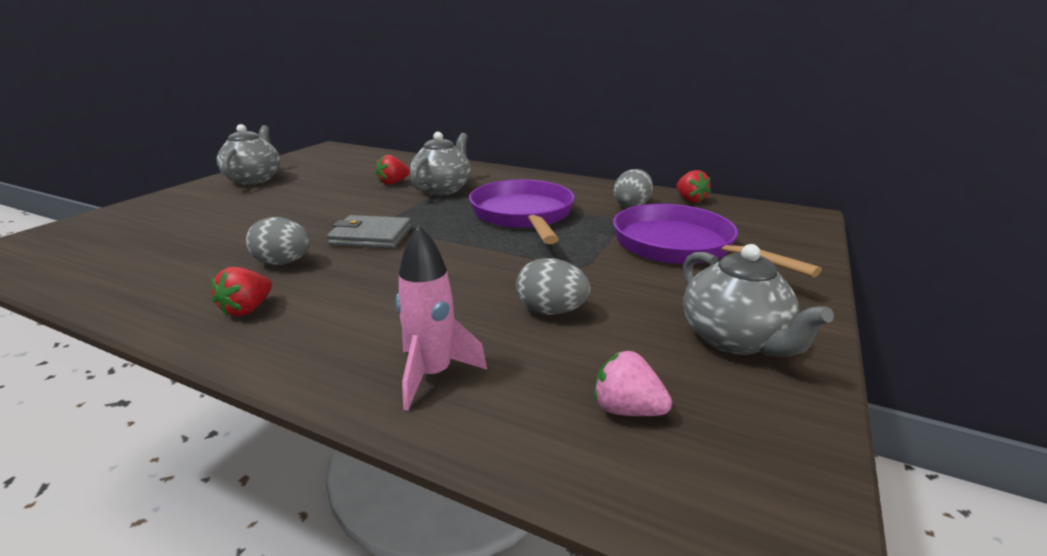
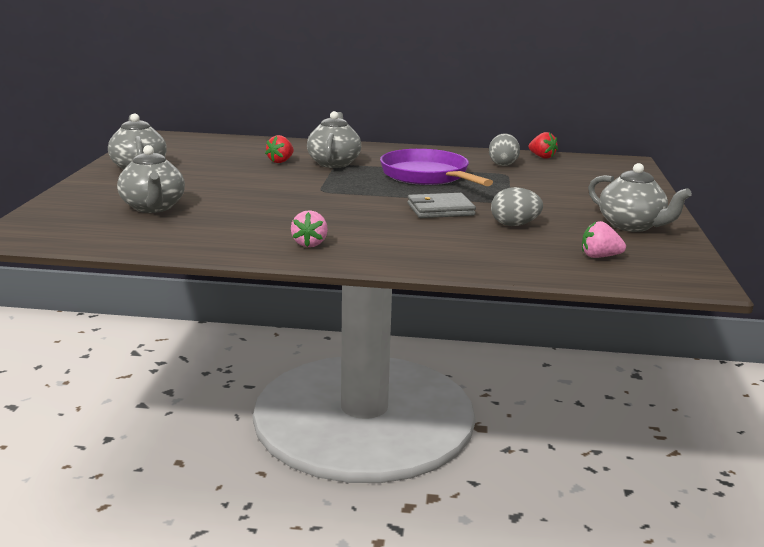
camera: 20 degrees left, 5 degrees down
(181, 229) = (153, 207): none -> grey teapot
(247, 309) = (310, 244): red strawberry -> pink strawberry
(283, 263) = (286, 219): grey egg -> none
(371, 236) = (327, 198): grey wallet -> grey wallet (440, 209)
(433, 374) = (480, 257): pink rocket -> none
(680, 247) = (561, 186): purple pan -> none

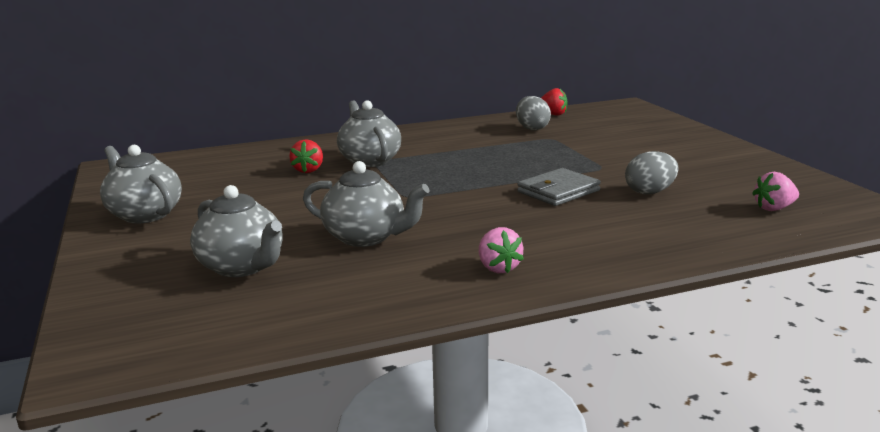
camera: 25 degrees left, 0 degrees up
(428, 176) = (486, 156): purple pan -> none
(631, 226) = (741, 169): grey teapot -> grey teapot (366, 237)

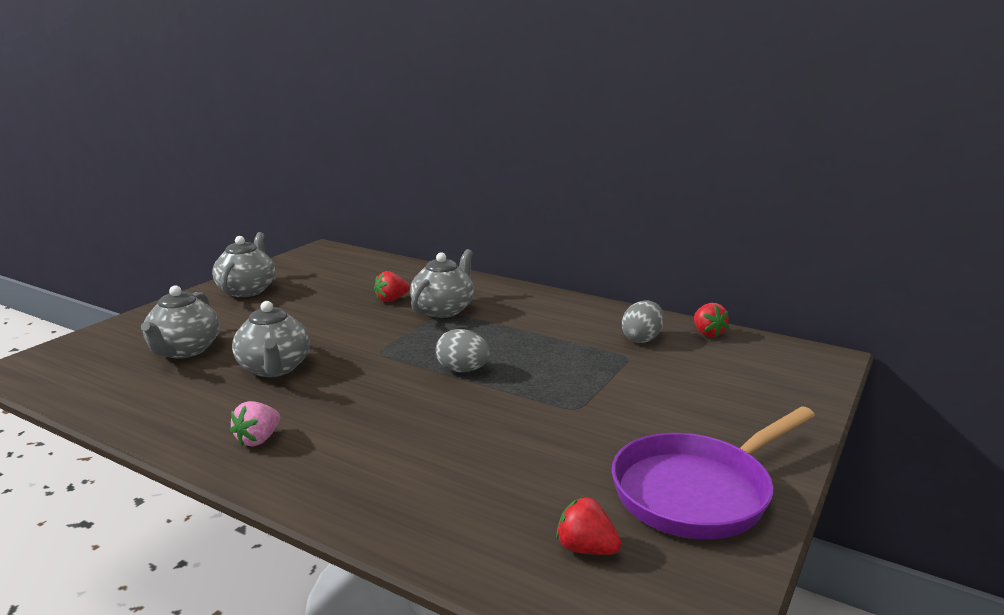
camera: 50 degrees right, 0 degrees up
(558, 191) = (474, 408): grey wallet -> none
(650, 192) = (536, 455): grey egg -> grey egg (463, 370)
(741, 170) = (698, 491): none -> purple pan
(774, 208) = (586, 549): pink strawberry -> red strawberry

